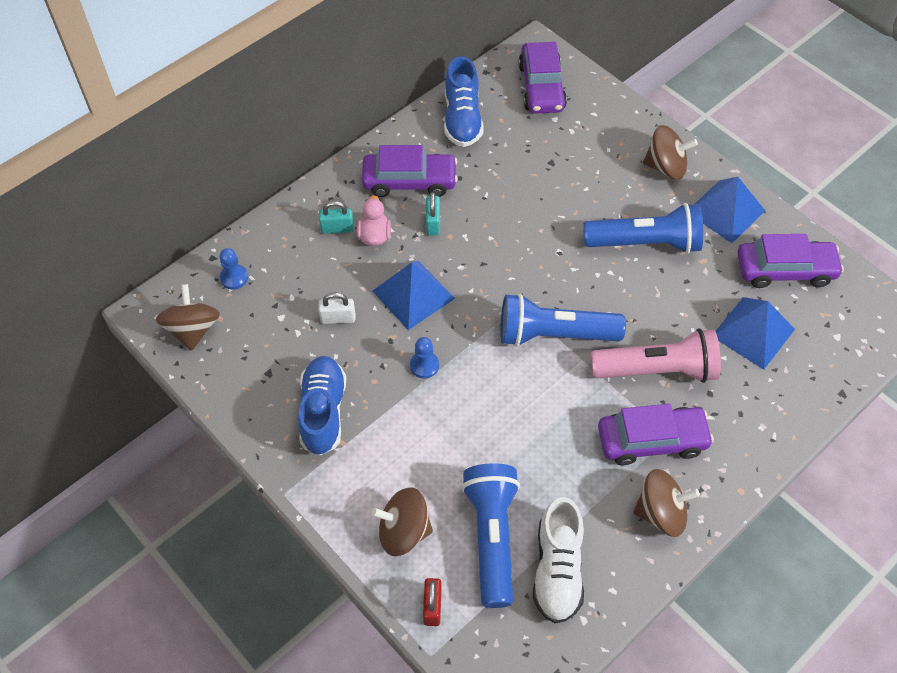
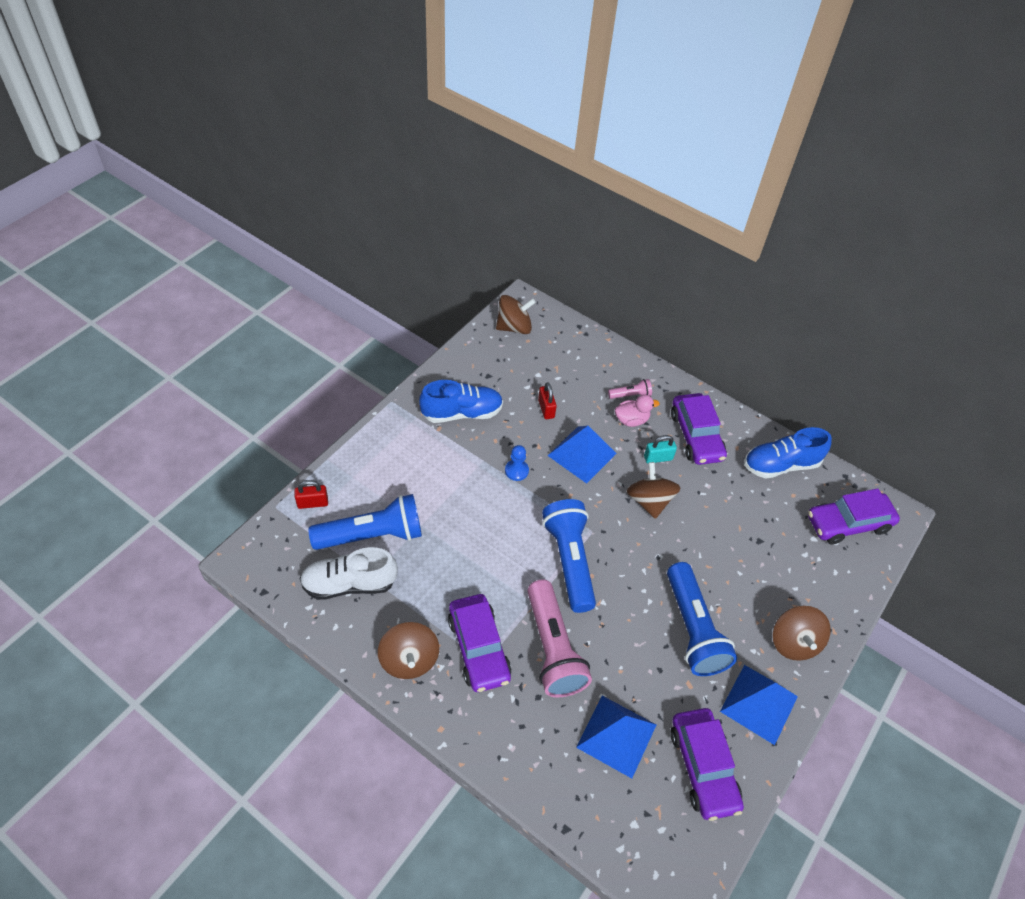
camera: 75 degrees right, 5 degrees down
(234, 278) = (565, 341): blue pawn -> none
(337, 228) = (630, 395): turquoise padlock -> pink flashlight
(338, 318) = (546, 409): white padlock -> red padlock
(403, 531) = (370, 477): brown spinning top -> brown spinning top (649, 501)

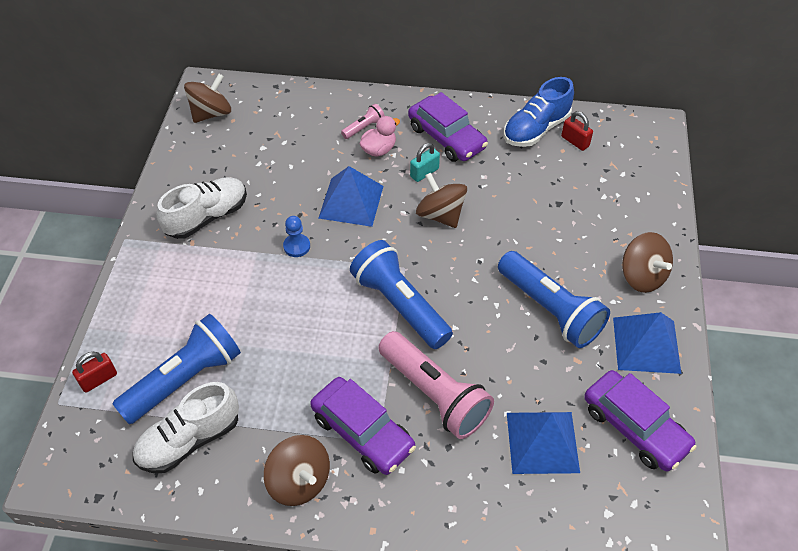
camera: 25 degrees left, 0 degrees up
(462, 413) = (207, 217): blue shoe -> white shoe
(546, 409) = (290, 175): red padlock -> red padlock (575, 141)
(848, 523) = (622, 153): purple car -> none

